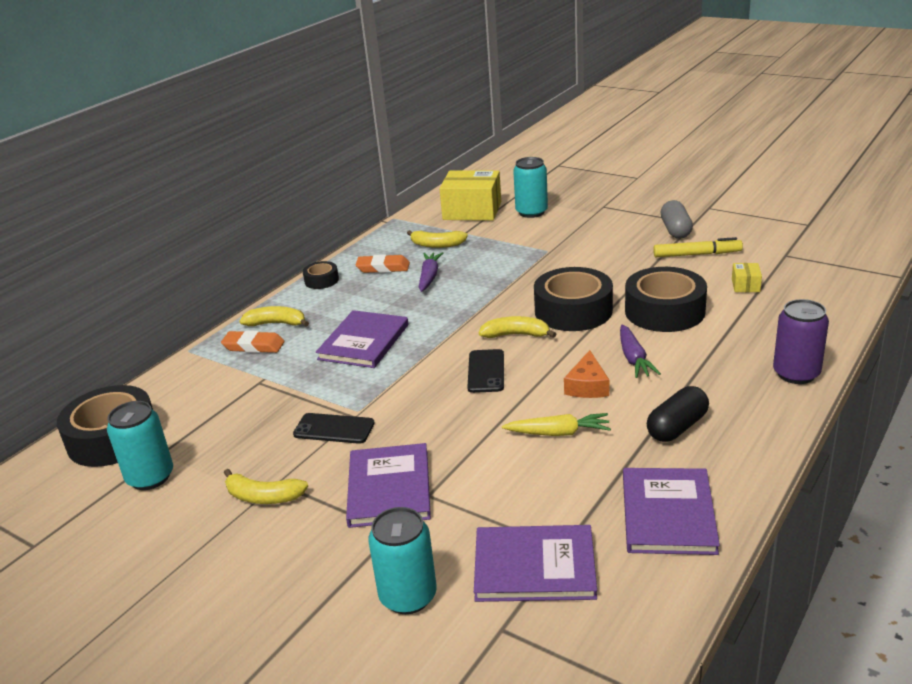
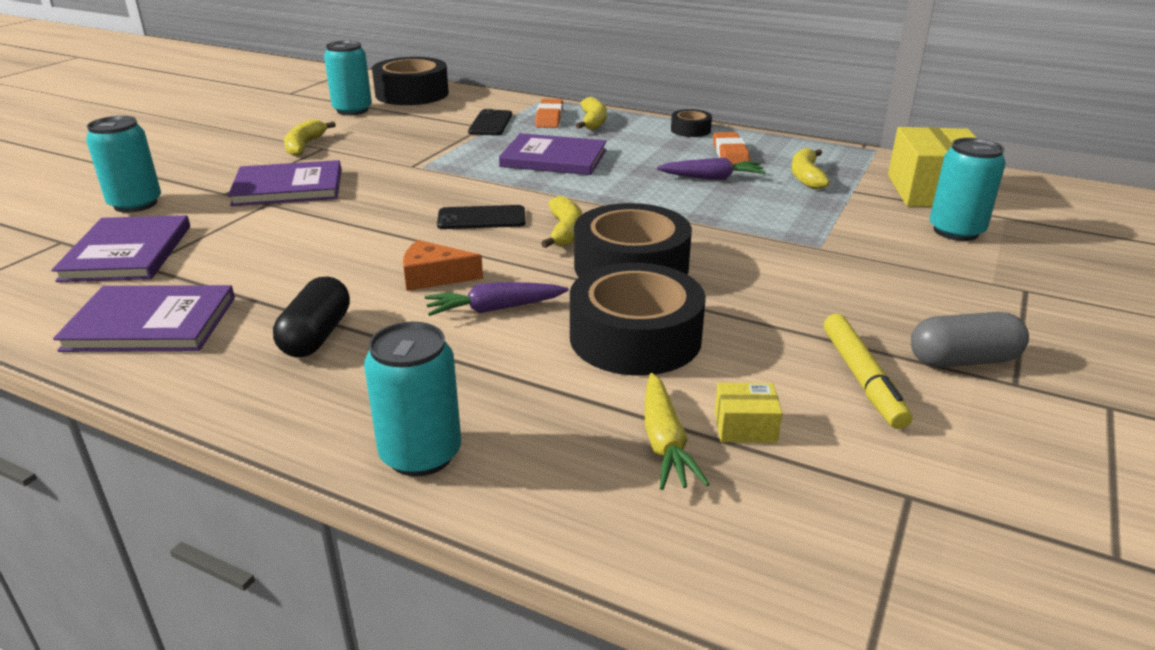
camera: 80 degrees right, 0 degrees up
(334, 429) = (393, 160): black phone -> black phone (490, 123)
(558, 433) = (339, 260): yellow carrot -> yellow carrot (664, 442)
(677, 427) = (316, 336): black capsule -> black capsule turned 60 degrees clockwise
(796, 374) = (421, 454): purple can -> turquoise can

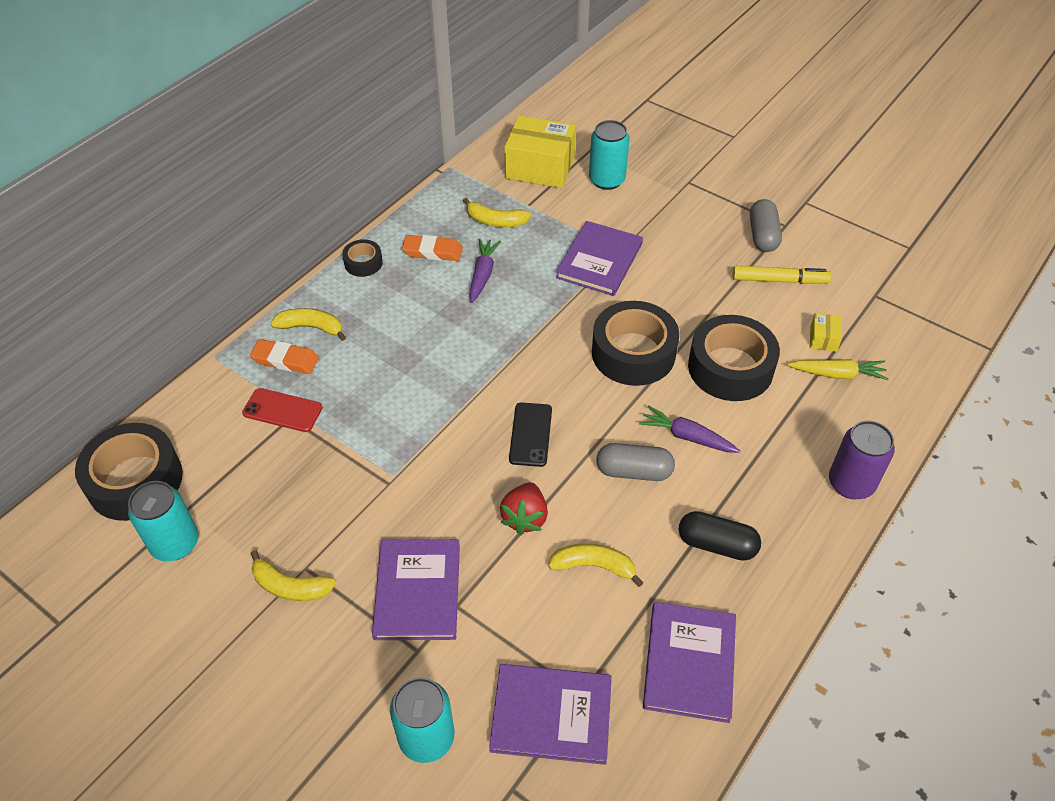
camera: 80 degrees left, 20 degrees up
(368, 224) = (525, 518): none -> red strawberry
(421, 454) = (851, 483): turquoise can -> purple can
(434, 277) = (634, 471): orange cheese -> grey capsule
(490, 123) = (282, 410): black phone -> red phone
(495, 309) = (687, 437): purple carrot -> purple carrot turned 120 degrees clockwise
(554, 158) = (404, 370): purple book -> purple book (599, 260)
(565, 232) = (568, 382): yellow banana -> yellow banana (594, 566)

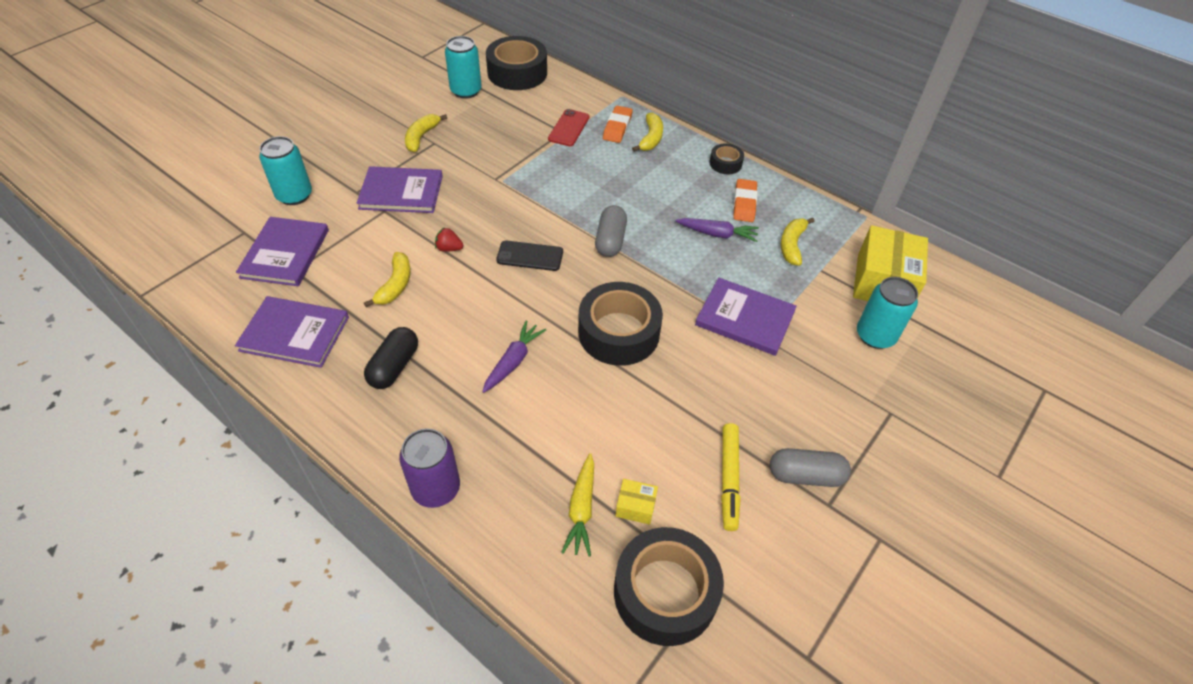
camera: 90 degrees right, 0 degrees up
(525, 518) = (449, 248): red strawberry -> red strawberry, size x0.64
(634, 471) = (481, 319): grey capsule -> grey capsule (610, 240)
(730, 368) = (596, 409): black tape -> black tape (665, 592)

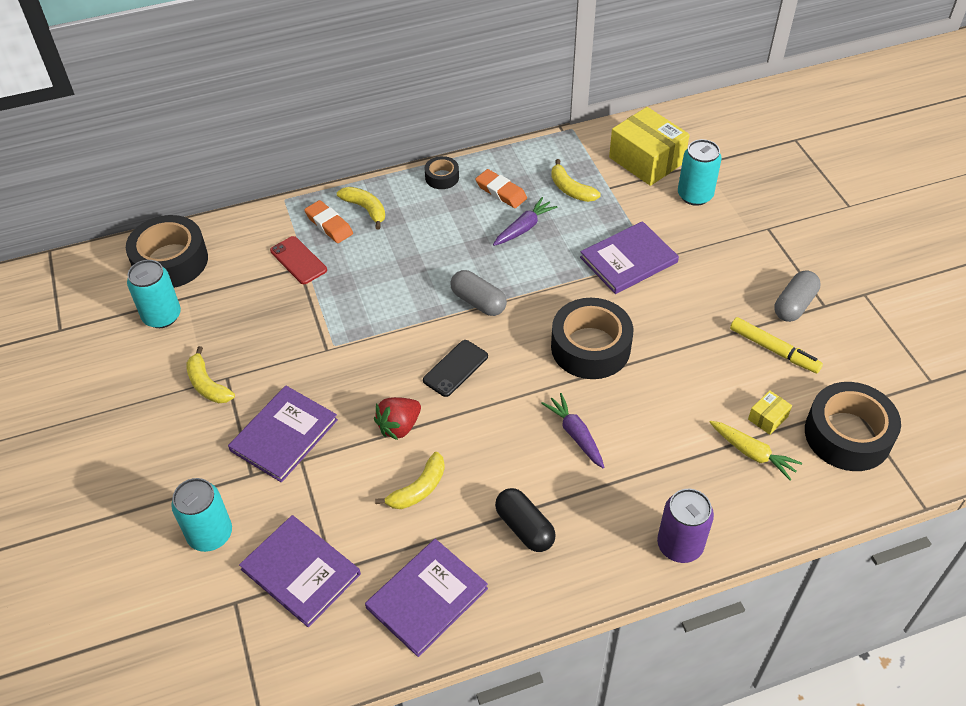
camera: 55 degrees left, 0 degrees up
(395, 285) = (418, 489): yellow banana -> yellow banana turned 90 degrees clockwise
(449, 248) = (399, 426): red strawberry -> red strawberry, size x1.57

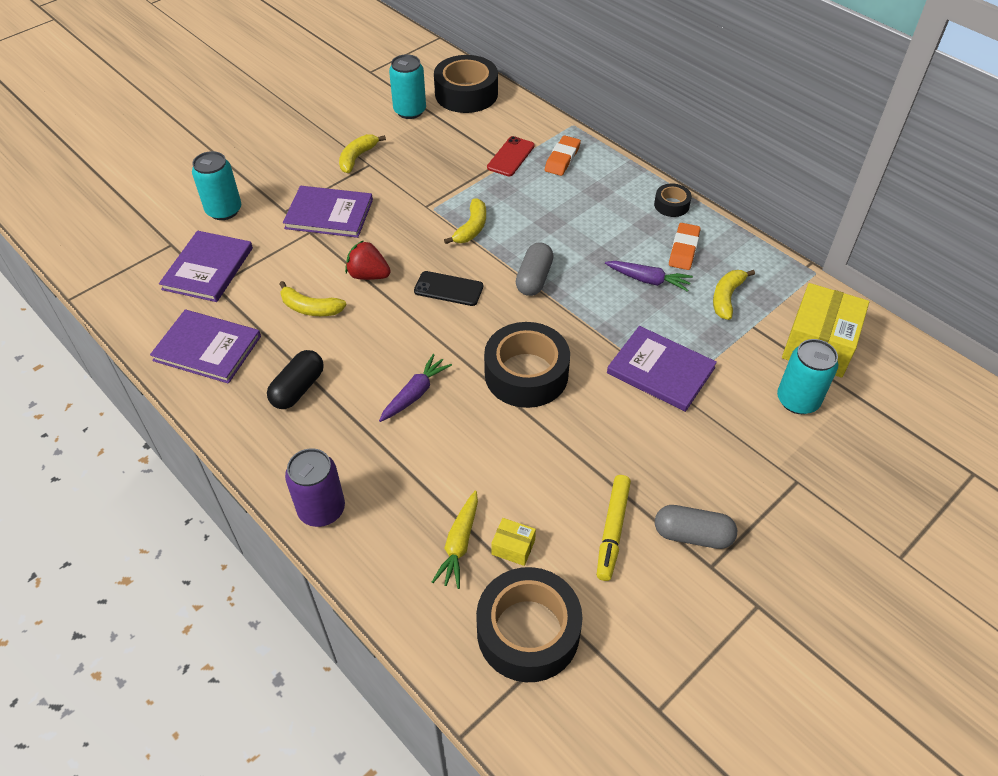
camera: 65 degrees right, 0 degrees up
(365, 209) = (596, 173): yellow banana -> yellow banana (471, 228)

